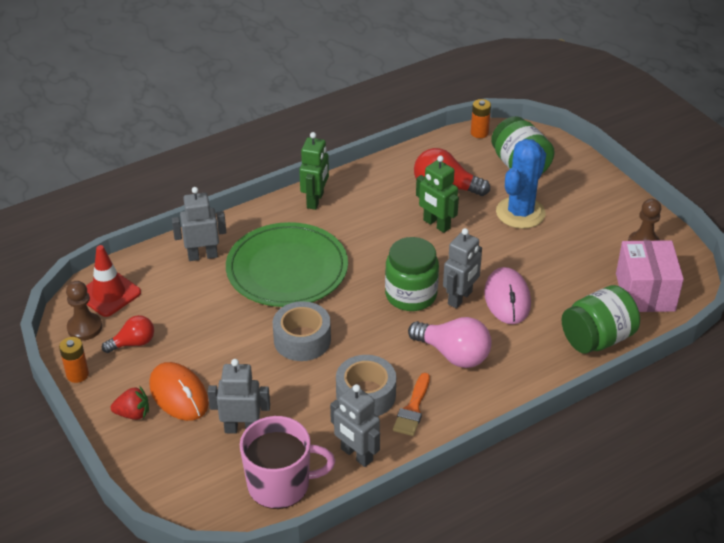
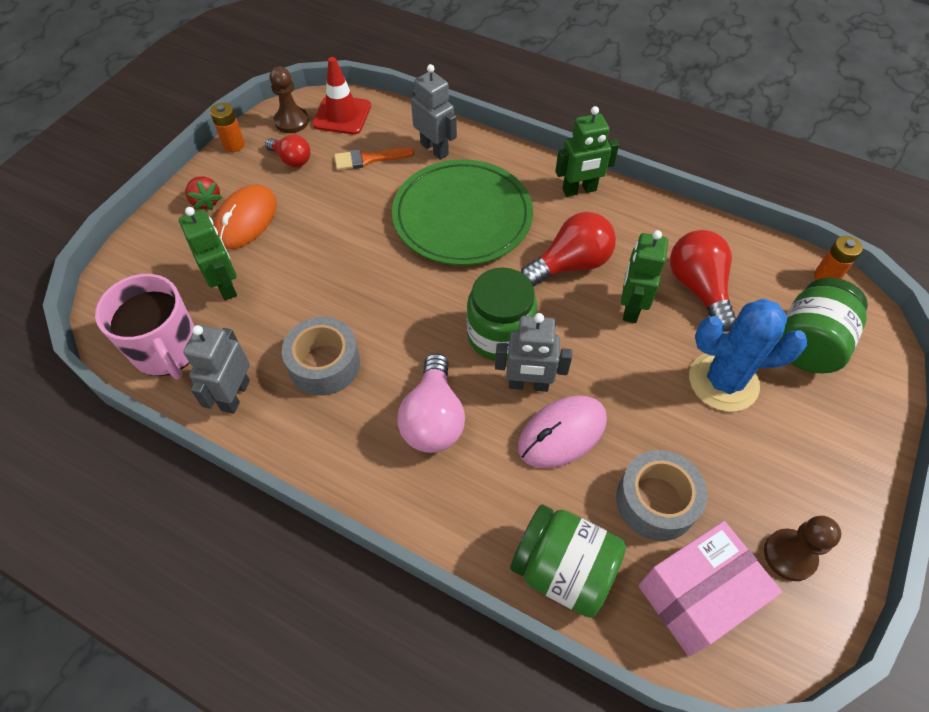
camera: 60 degrees right, 15 degrees up
(242, 428) = (226, 285): grey robot -> green robot
(302, 340) = (371, 275): grey tape -> grey tape (656, 501)
(378, 235) = (570, 264): none -> red light bulb
(412, 409) = (327, 416): orange brush -> orange brush (368, 159)

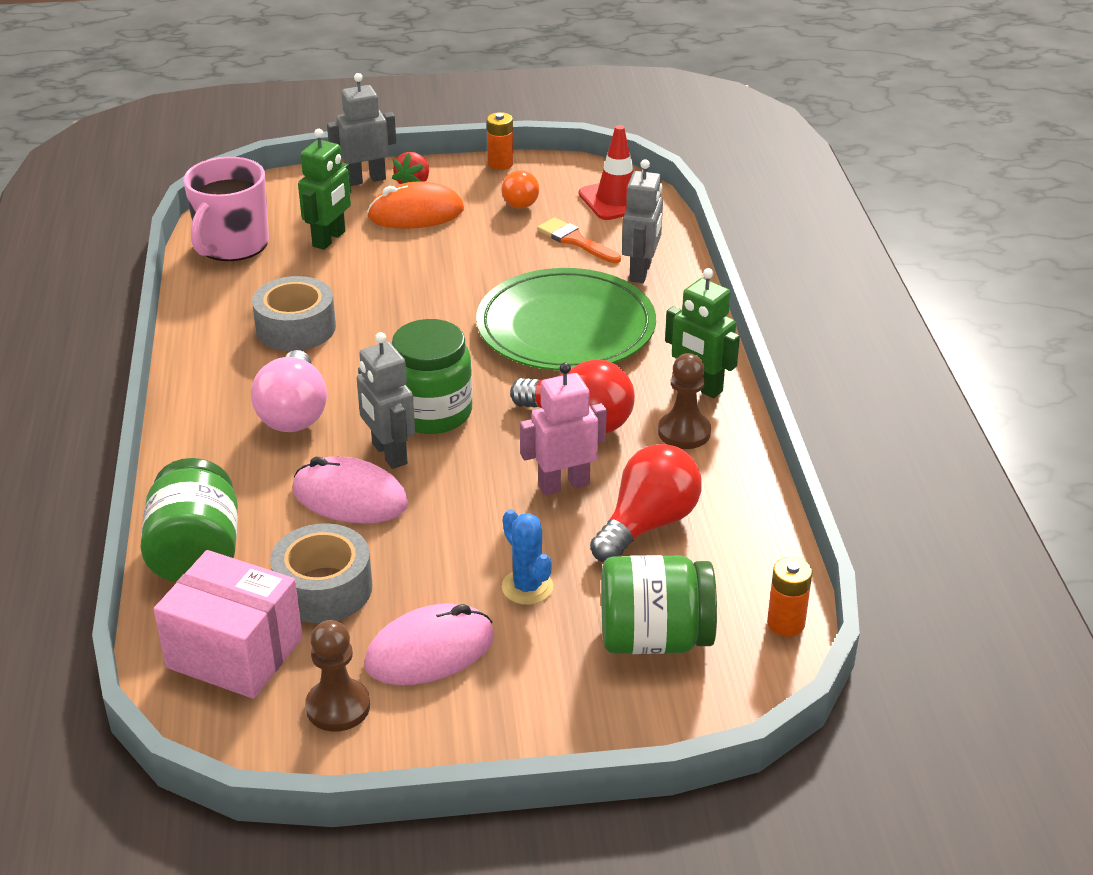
camera: 55 degrees right, 20 degrees down
(235, 395) = (218, 298): grey robot -> grey robot (366, 179)
(291, 121) = (571, 178): brown pawn -> brown pawn (684, 432)
(292, 159) = (520, 201): red light bulb -> orange light bulb
(433, 418) = (294, 413): pink light bulb -> pink light bulb turned 60 degrees counterclockwise
(631, 307) = (563, 484): green robot -> pink robot
(723, 381) = (527, 587): blue cactus -> blue cactus, size x0.55
(758, 469) = (430, 651): none -> pink mouse

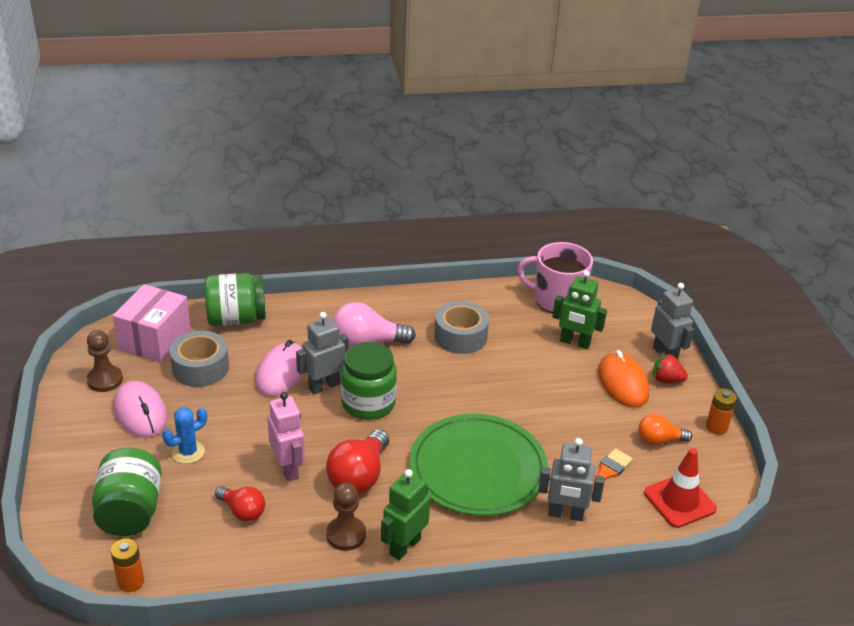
camera: 85 degrees right, 0 degrees up
(647, 524) = (242, 511): red light bulb -> red light bulb, size x0.61

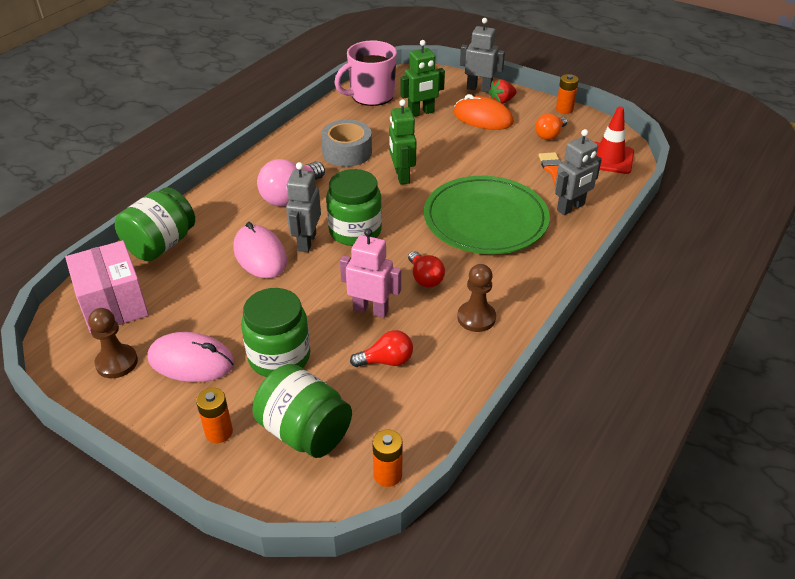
camera: 45 degrees left, 5 degrees up
(90, 470) = (219, 432): none -> orange battery
(188, 452) = (279, 357): blue cactus -> green jar
(200, 368) = (189, 296): grey tape -> none
(359, 476) = (425, 278): red light bulb -> red light bulb, size x0.61
(404, 546) = (520, 295): green robot -> green robot (401, 176)

